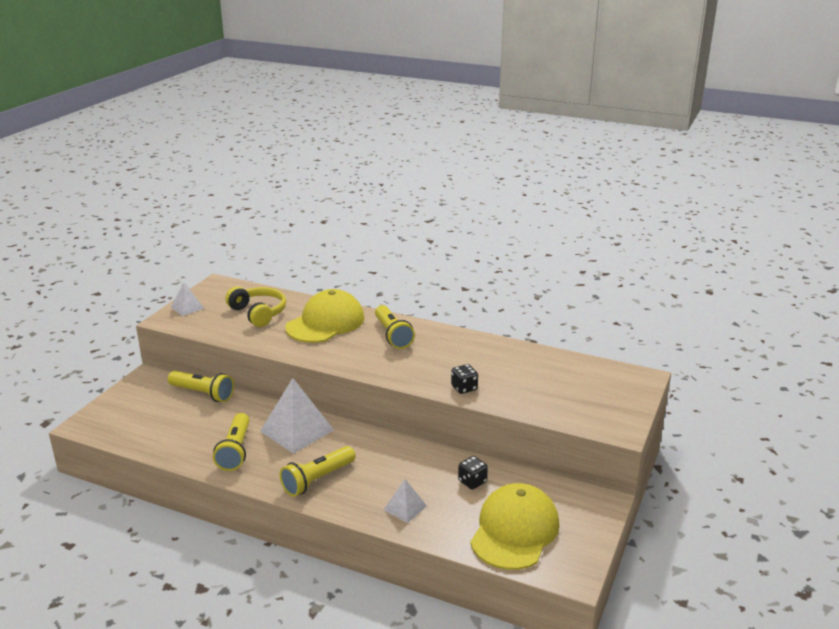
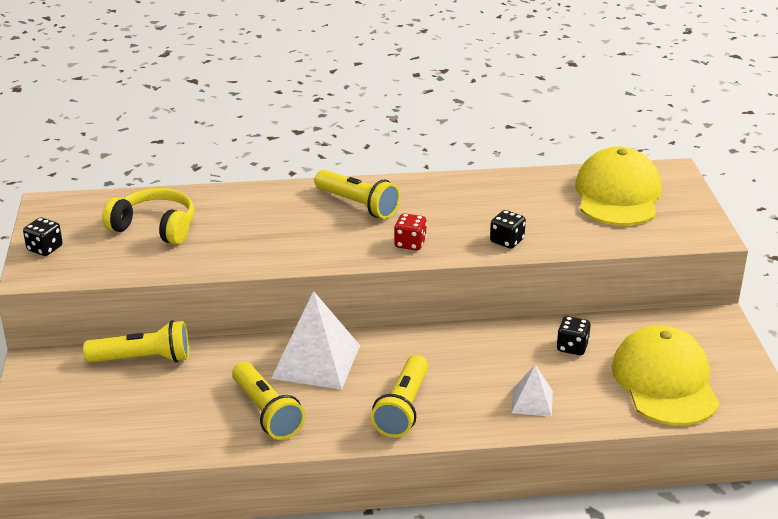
camera: 30 degrees left, 5 degrees up
(187, 307) = (45, 248): white pyramid -> black dice
(325, 323) = (258, 214): yellow cap -> yellow cap (618, 195)
(397, 369) = (410, 244): none -> red dice

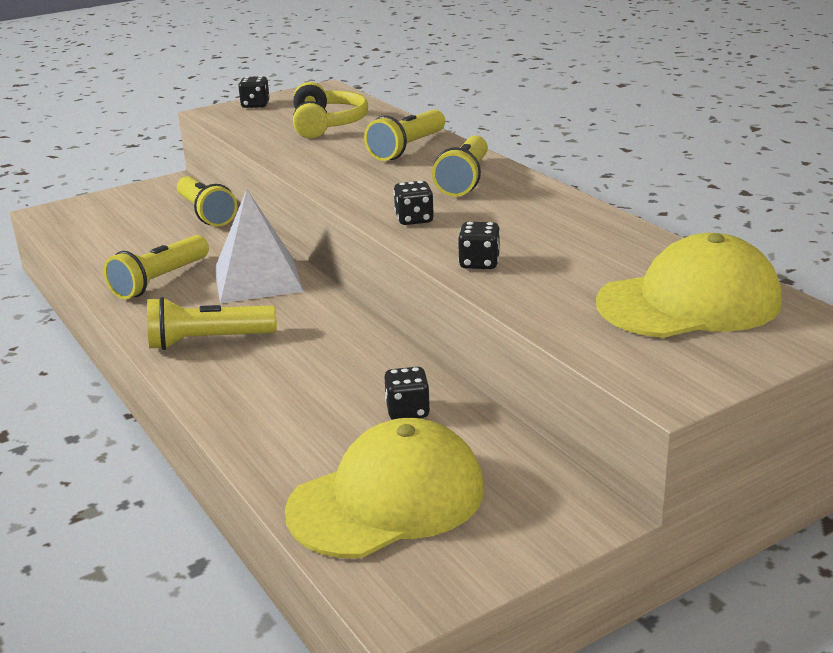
camera: 65 degrees right, 5 degrees down
(262, 208) = (407, 148): none -> yellow flashlight
(410, 244) = (414, 219): red dice -> black dice
(532, 402) = (271, 411): white pyramid -> none

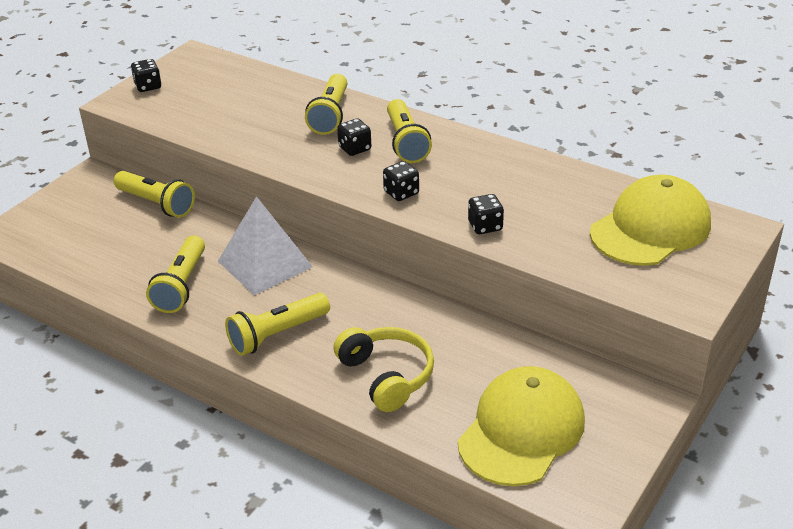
camera: 25 degrees left, 10 degrees up
(327, 125) = (236, 99): yellow headphones -> yellow headphones (386, 376)
(407, 411) = (479, 355): black dice -> black dice (355, 148)

